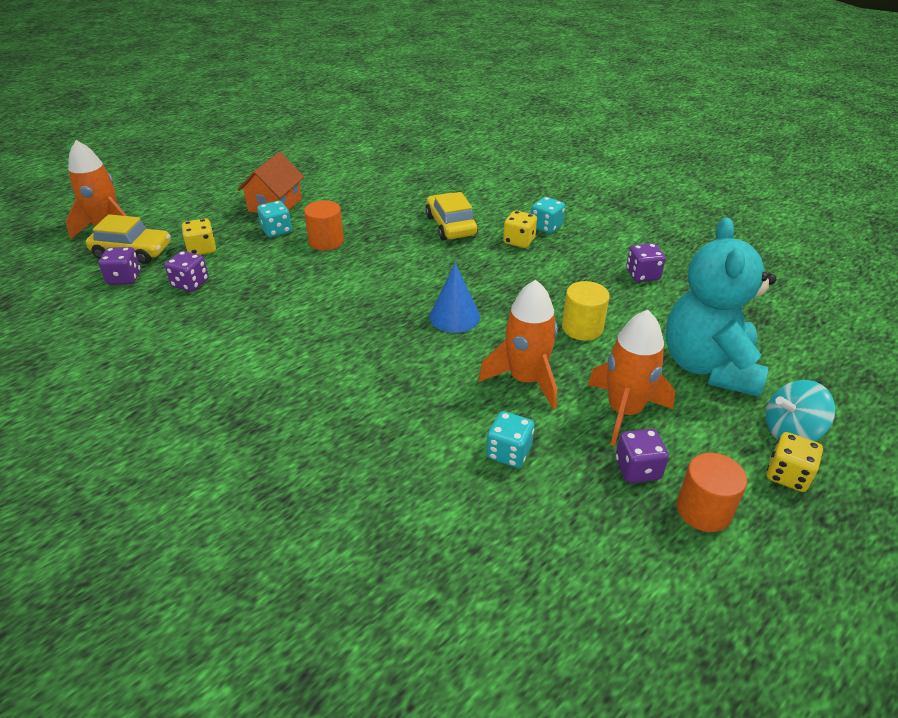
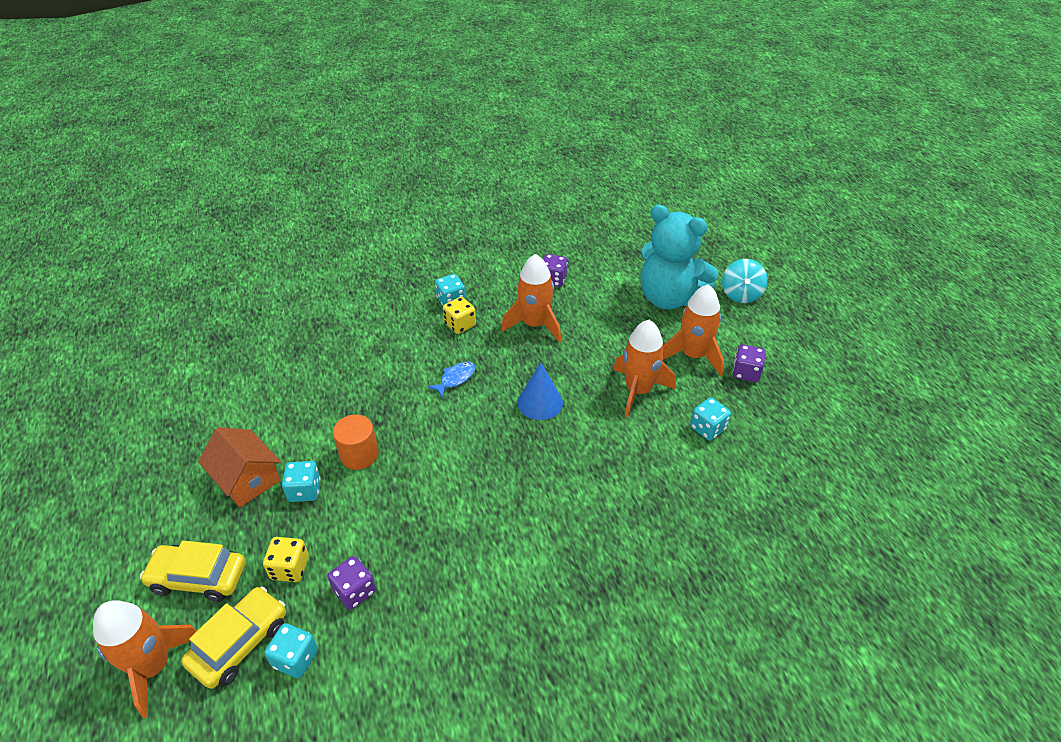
camera: 65 degrees left, 5 degrees up
(124, 278) = (296, 658): purple dice -> turquoise dice
(447, 260) = (455, 379): none -> blue fish
(451, 226) = (402, 357): yellow car -> yellow car (199, 578)
(561, 282) = (535, 325): none -> orange rocket
(582, 328) = (596, 337): yellow cylinder -> none
(703, 510) = (788, 360): orange cylinder -> none
(787, 475) = (773, 313): yellow dice -> none

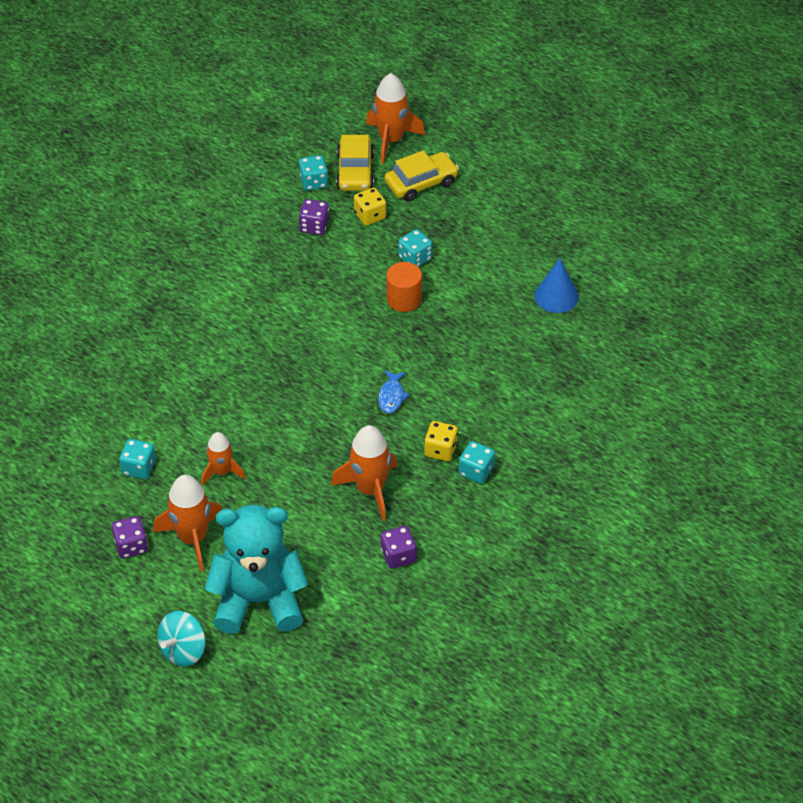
camera: 145 degrees right, 5 degrees up
(247, 479) = (464, 243): orange house -> none
(540, 402) = (300, 414): blue cone -> blue cone (556, 296)
(638, 391) = (221, 472): orange rocket -> orange rocket, size x0.63
(741, 294) = (183, 650): turquoise spinning top -> turquoise spinning top turned 120 degrees counterclockwise

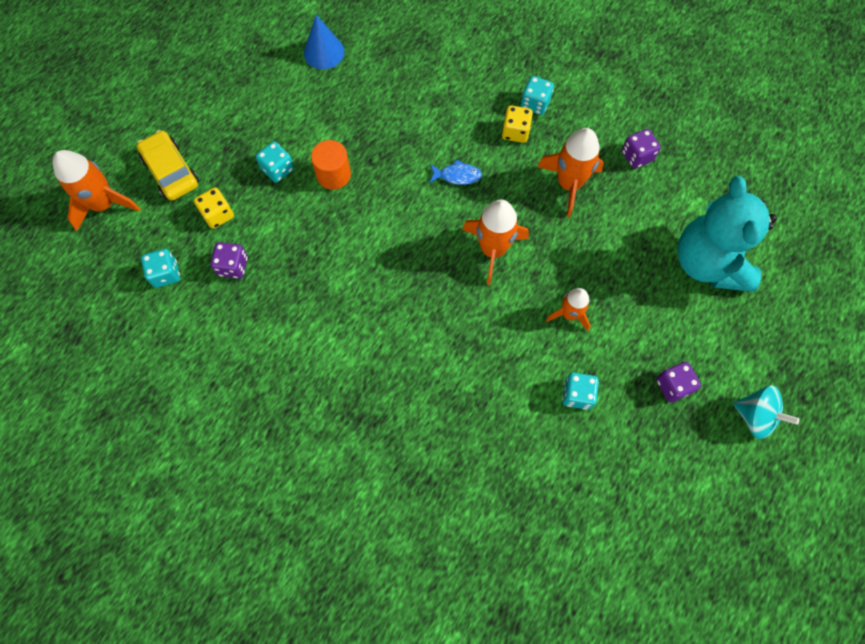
camera: 95 degrees left, 20 degrees up
(183, 650) = (776, 319): turquoise spinning top -> turquoise spinning top (755, 416)
(193, 538) = (652, 329): orange rocket -> orange rocket (493, 249)
(355, 172) = (151, 234): yellow car -> none

